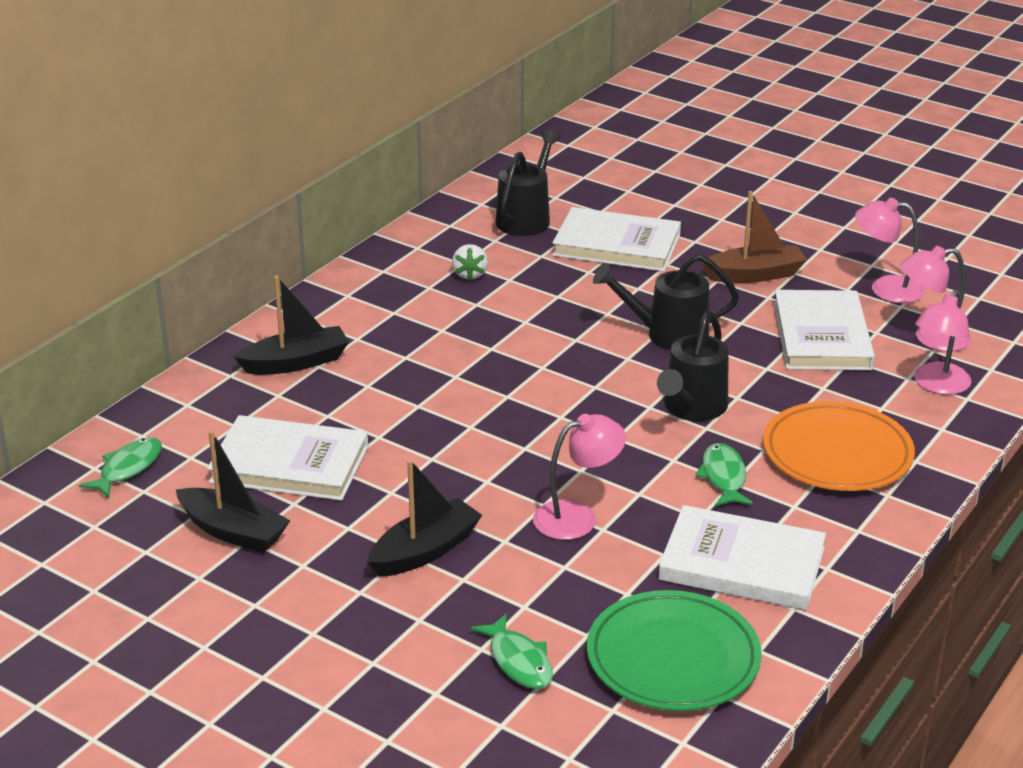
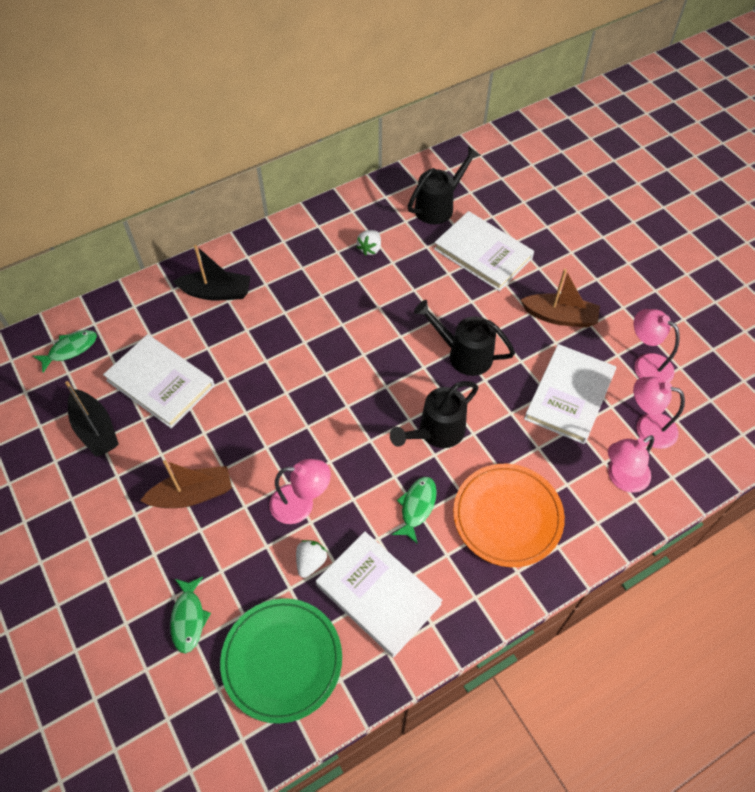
camera: 25 degrees right, 25 degrees up
(425, 551) = (192, 494): black boat -> brown boat
(634, 562) = (311, 562): none -> white strawberry

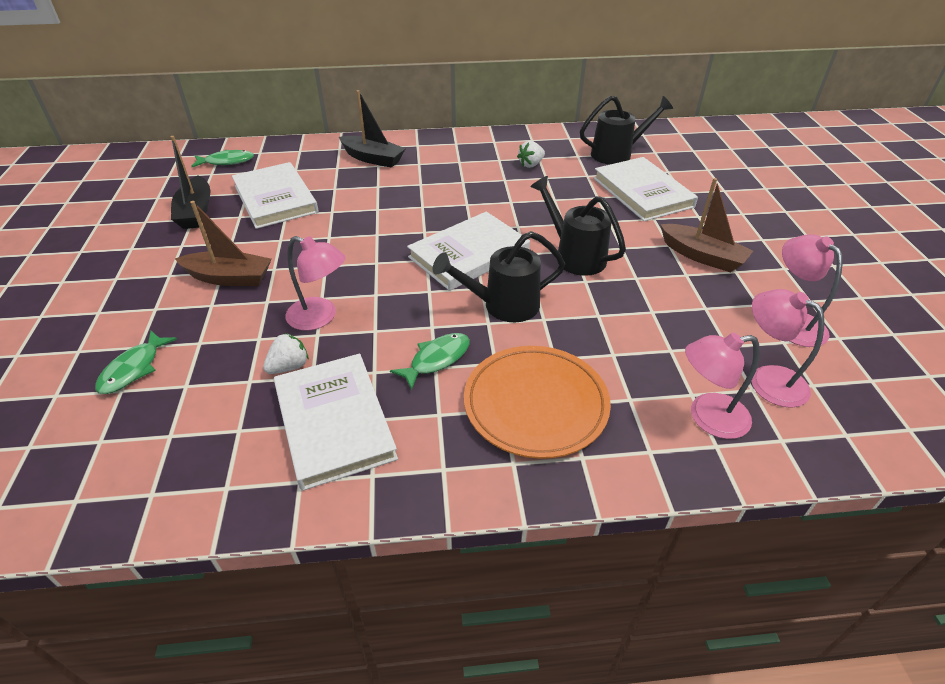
camera: 25 degrees right, 15 degrees down
(282, 660) = (184, 442): green plate -> none
(569, 396) = (678, 321): white book -> white book (469, 254)

